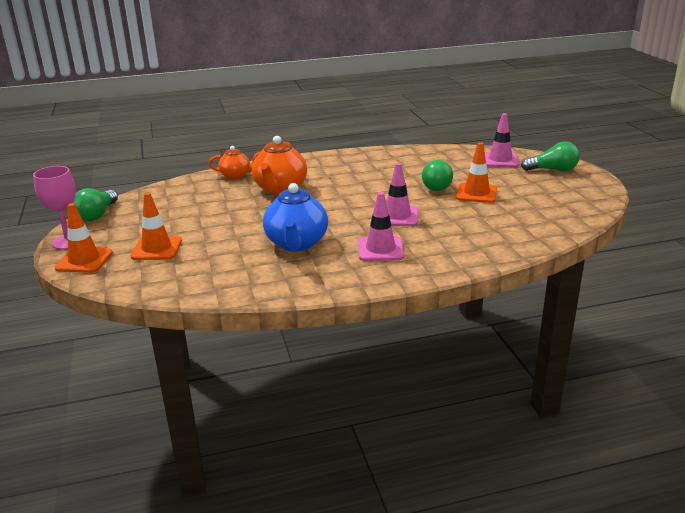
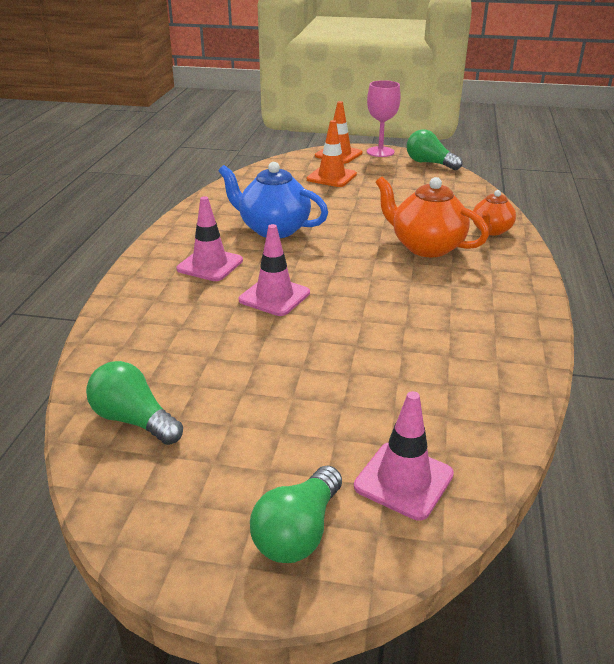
camera: 115 degrees right, 5 degrees up
(437, 185) = (341, 359): green light bulb -> green light bulb (134, 420)
(476, 193) = (281, 383): orange traffic cone -> none

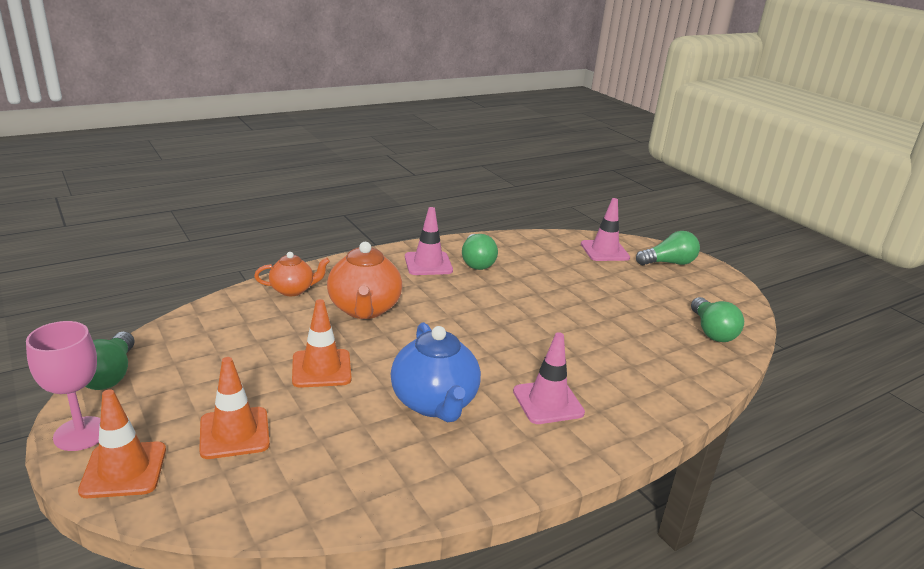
camera: 135 degrees left, 5 degrees down
(274, 296) = (538, 345): pink traffic cone -> pink traffic cone (428, 264)
(361, 210) = (321, 368): none -> orange traffic cone
(467, 341) = (477, 262): none -> green light bulb

